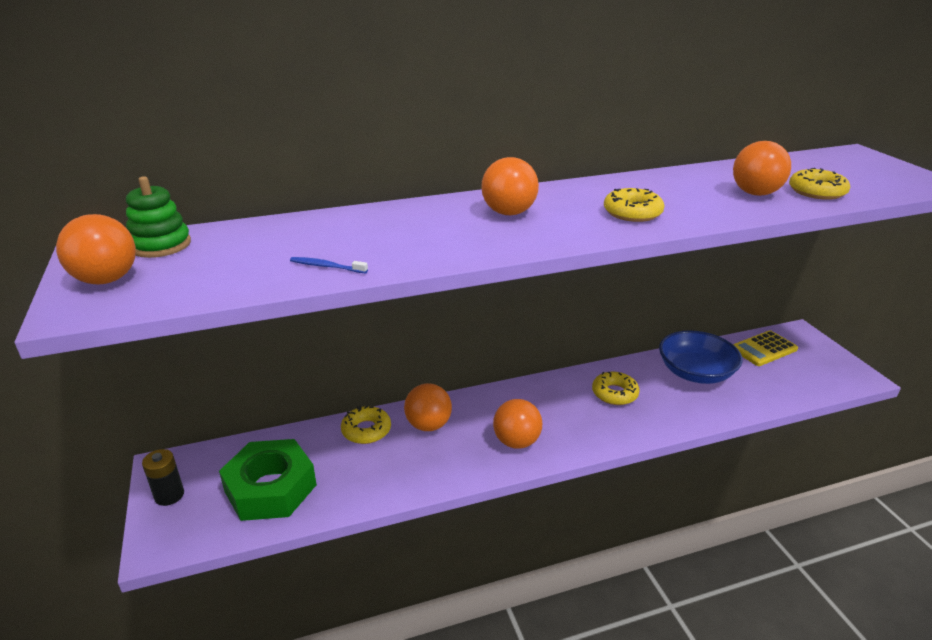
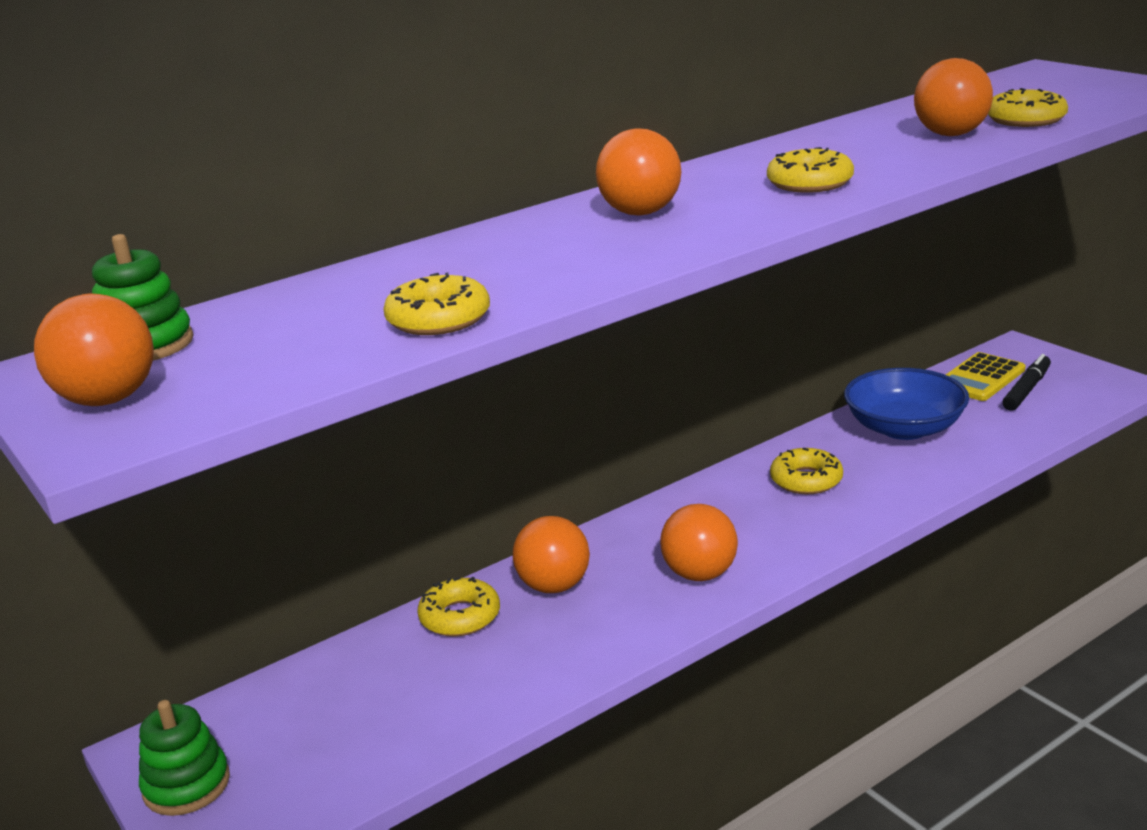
camera: 15 degrees left, 5 degrees down
(169, 495) = (186, 785): black battery -> green stacking toy
(270, 488) = (353, 730): green nut -> none
(326, 266) = (438, 319): blue toothbrush -> yellow donut
(791, 365) = (1026, 390): none -> black marker

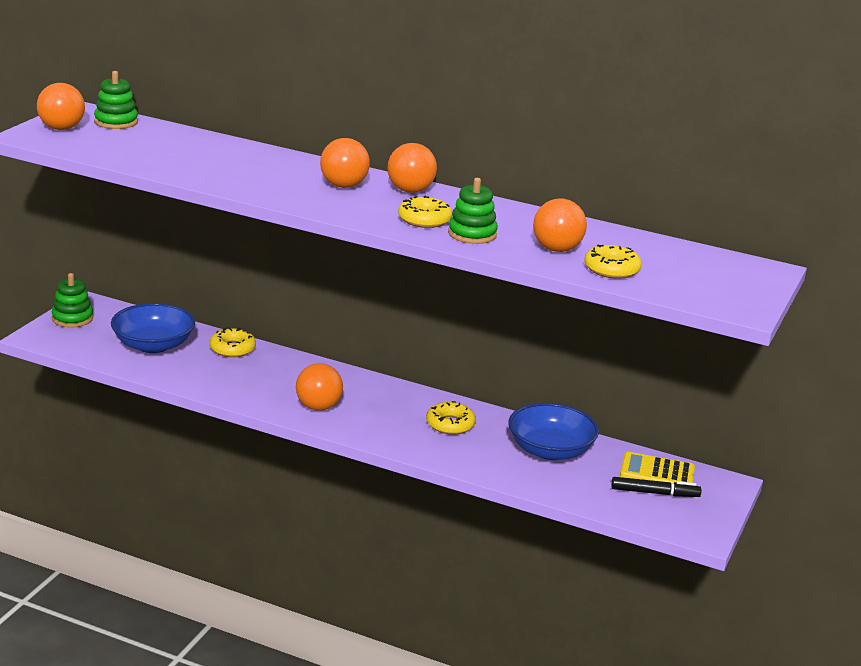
camera: 55 degrees right, 0 degrees up
(378, 701) = (153, 345): none -> blue bowl
(438, 319) = (171, 167): yellow donut -> none
(554, 586) = (277, 368): orange ball -> orange ball (410, 191)
(879, 165) = (472, 234): none -> green stacking toy

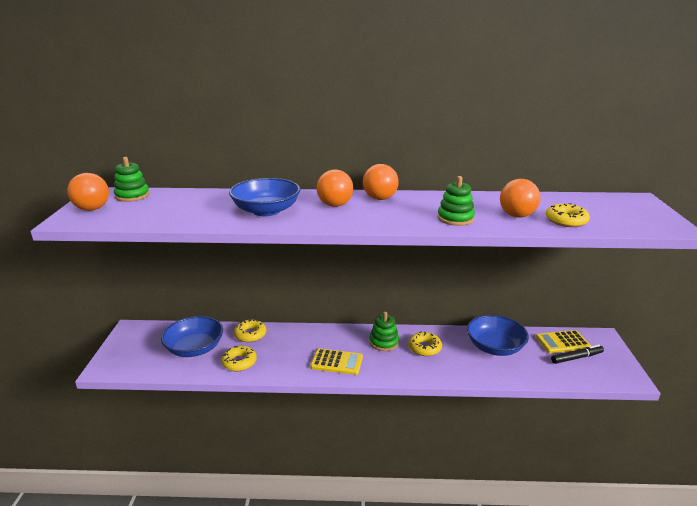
camera: 20 degrees left, 0 degrees up
(72, 318) = (124, 344): green stacking toy -> green stacking toy (384, 342)
(254, 174) = (266, 210): none -> blue bowl
(318, 407) = (336, 362): orange ball -> yellow calculator
(424, 219) = (414, 216): yellow donut -> yellow donut (239, 362)

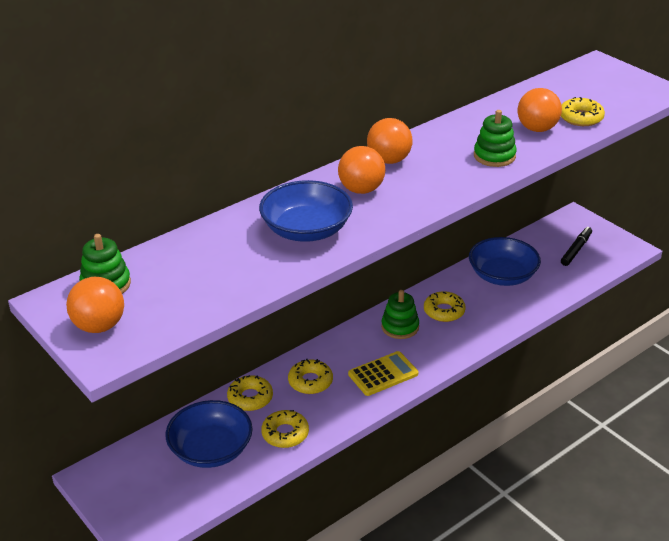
camera: 40 degrees left, 10 degrees up
(291, 343) = (310, 381): none -> yellow donut
(562, 342) = (550, 239): yellow calculator -> none

